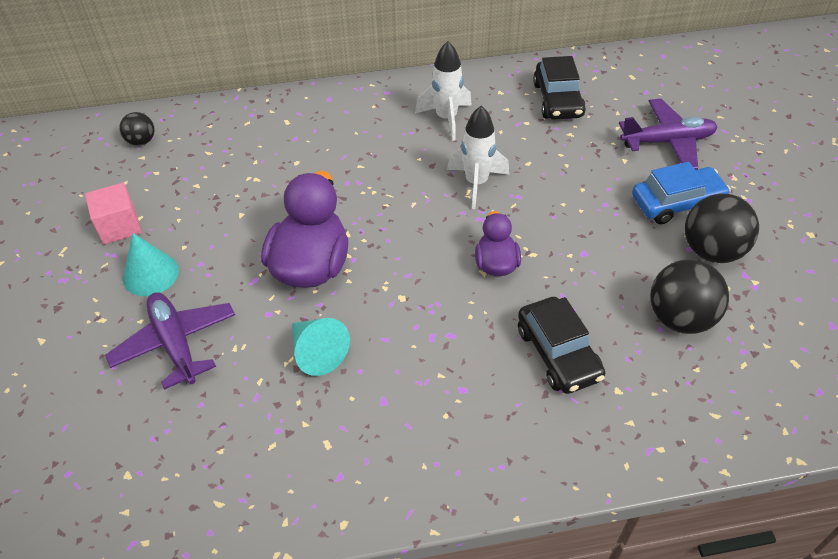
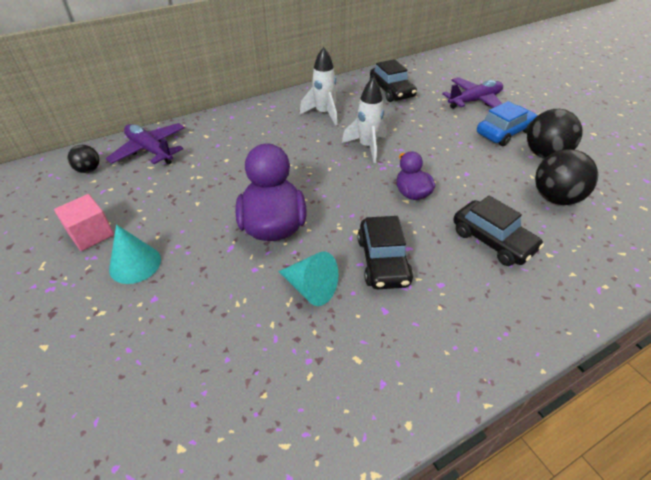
camera: 20 degrees left, 5 degrees down
(175, 344) = (181, 314): purple plane -> purple plane (150, 150)
(412, 343) = (383, 261): none -> black car

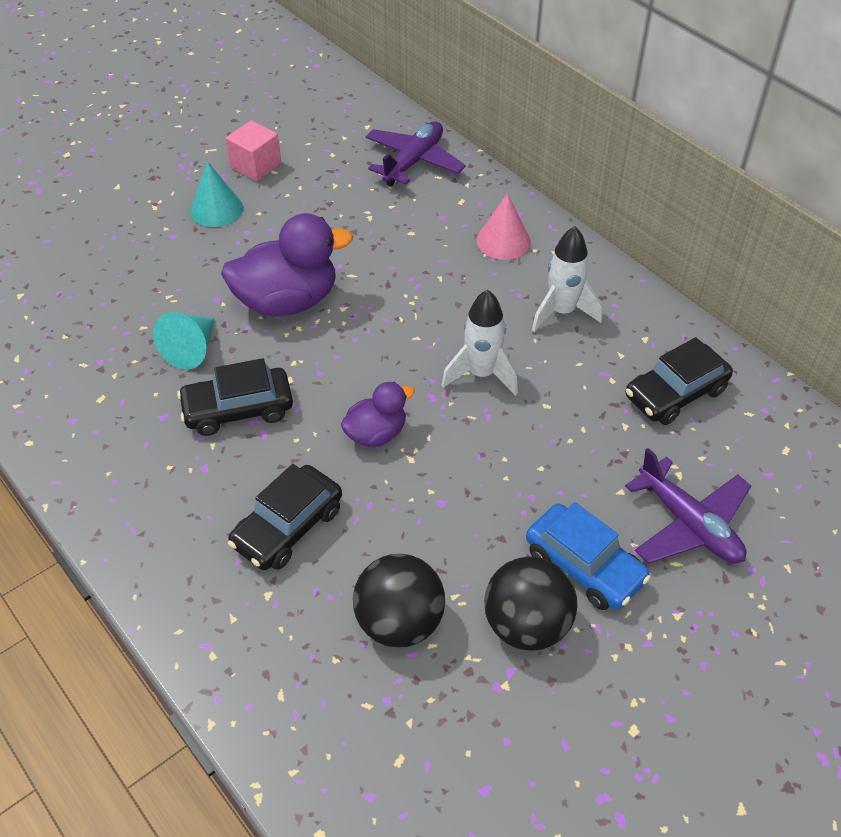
camera: 80 degrees right, 5 degrees up
(89, 170) = (362, 127): black ball -> none
(254, 125) = (503, 241): none -> pink cone

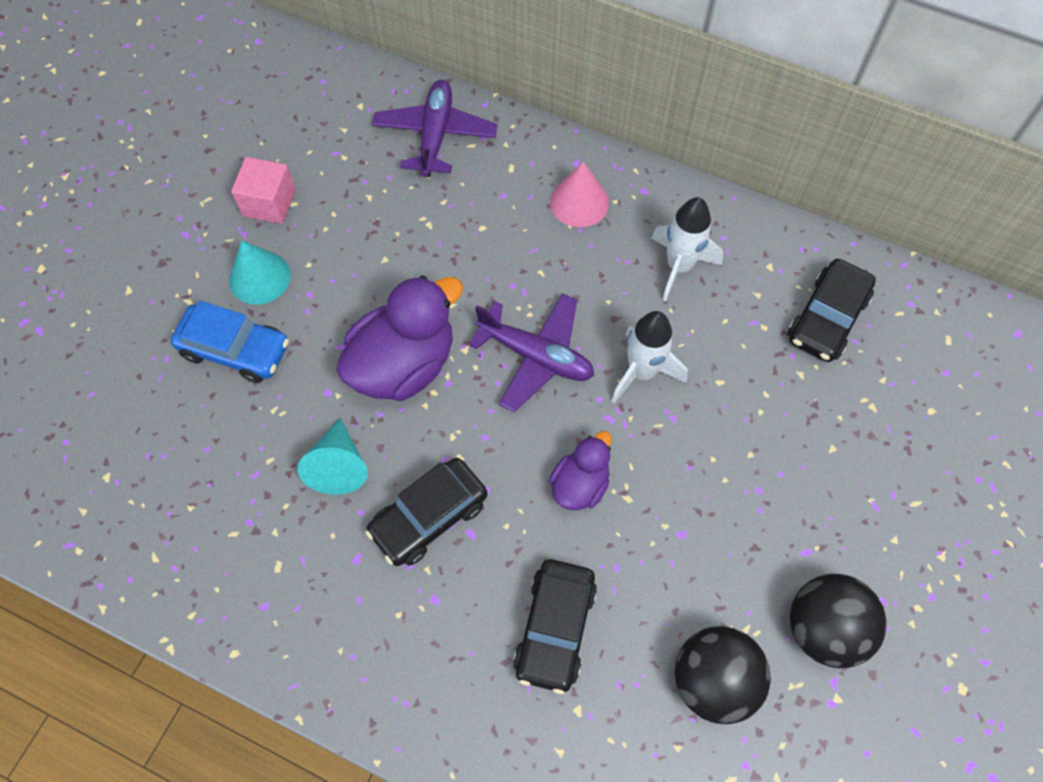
camera: 25 degrees left, 15 degrees up
(584, 566) = (841, 543): blue car -> blue car (235, 349)
(689, 524) = (907, 457): purple plane -> purple plane (536, 356)

